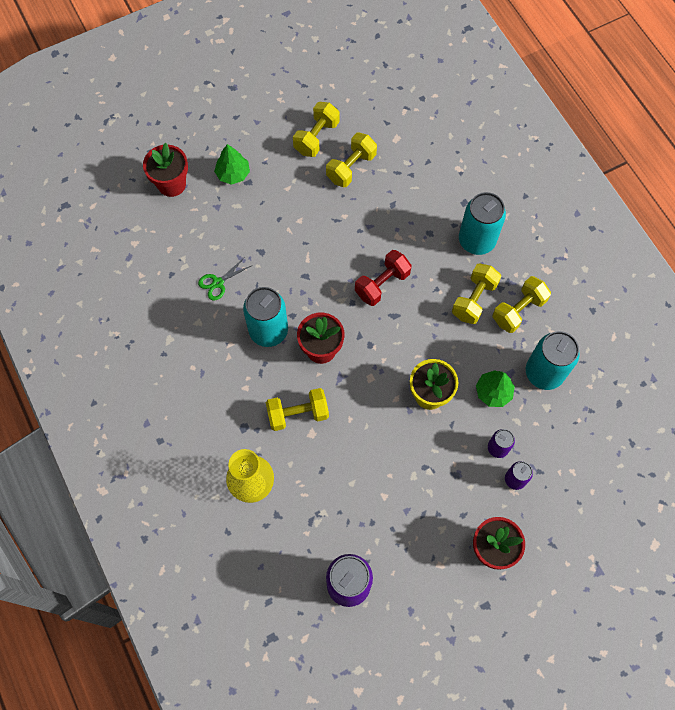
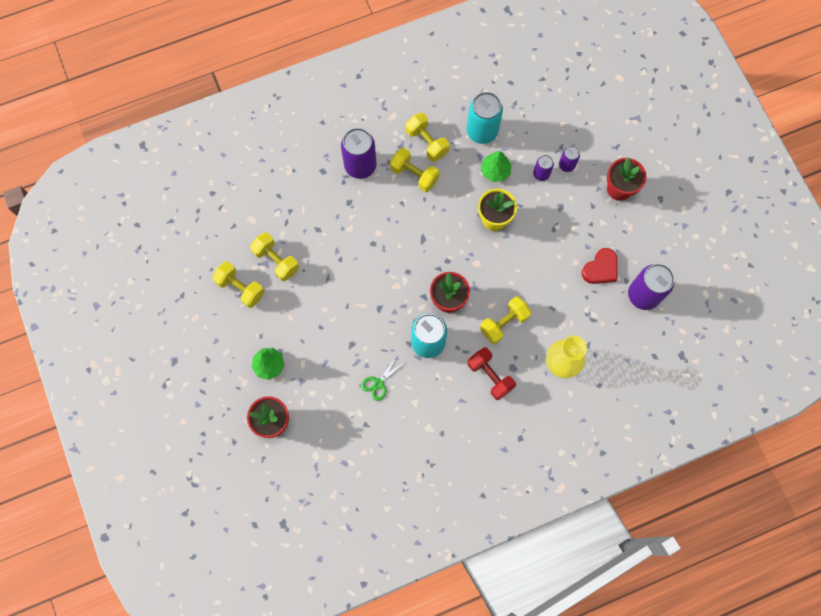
camera: 85 degrees left, 5 degrees up
(218, 283) = (378, 383): green scissors -> green scissors turned 75 degrees clockwise
(298, 414) = (504, 323): yellow dumbbell -> yellow dumbbell turned 60 degrees clockwise
(379, 528) = (600, 268): none -> red heart
(382, 284) = (393, 245): red dumbbell -> red dumbbell (490, 376)
(476, 240) = (360, 166): turquoise can -> purple can

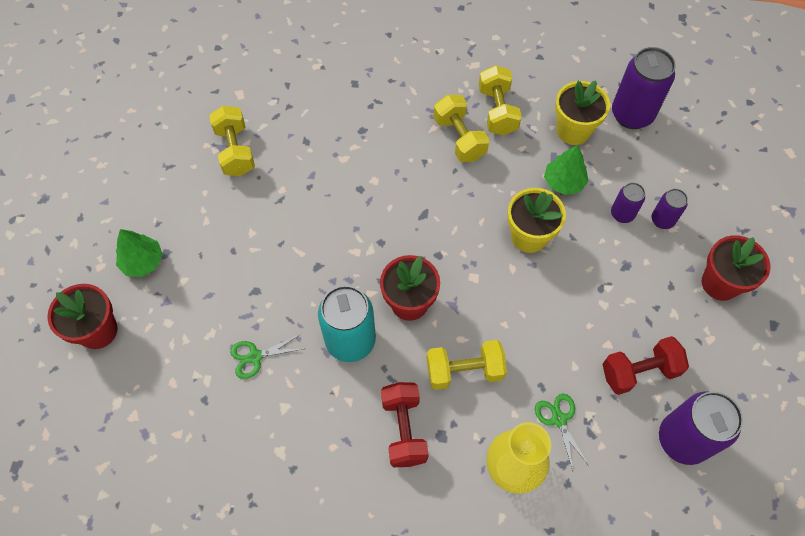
camera: 30 degrees right, 10 degrees down
(240, 288) = (174, 159): yellow dumbbell -> none
(360, 166) = (401, 98): purple can -> purple can (632, 114)
(482, 131) = (573, 130): turquoise can -> yellow flower pot
(571, 321) = (559, 419): none -> green scissors
(600, 268) = (639, 371): red heart -> red dumbbell

